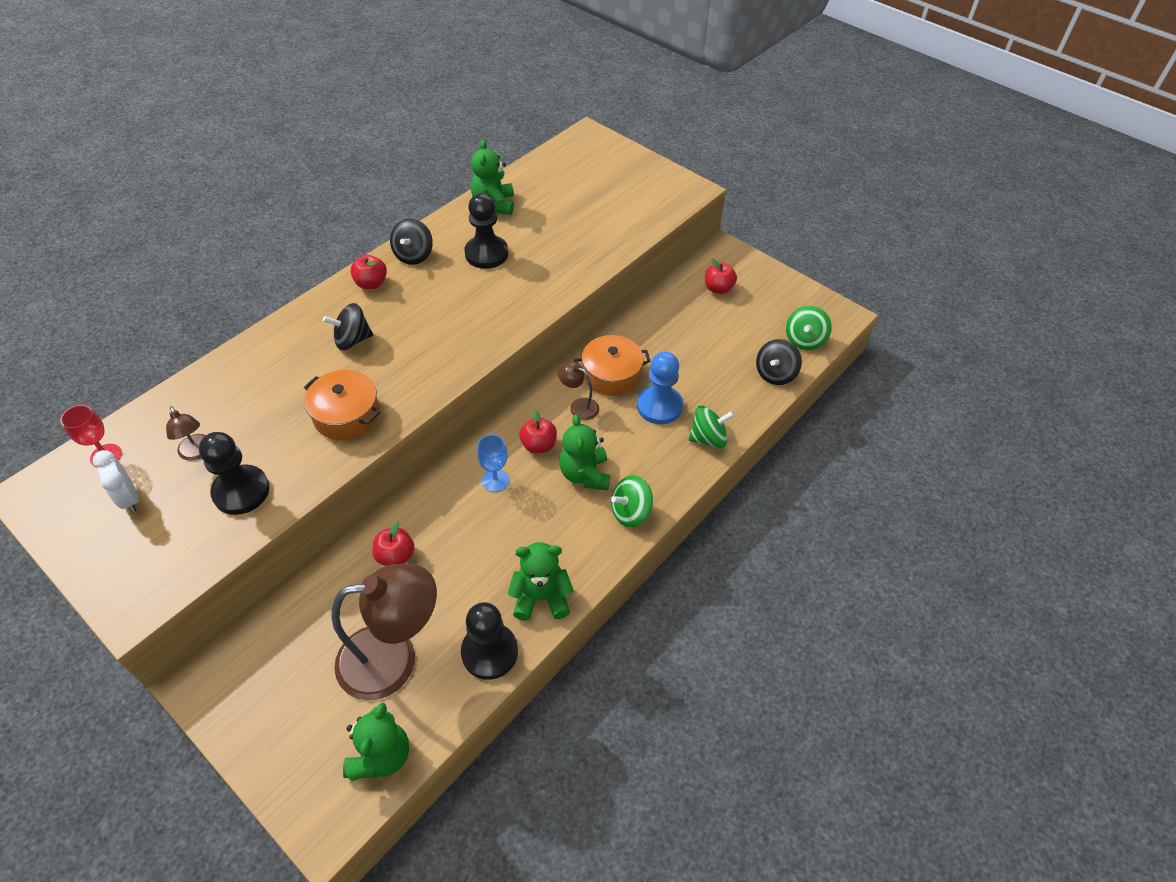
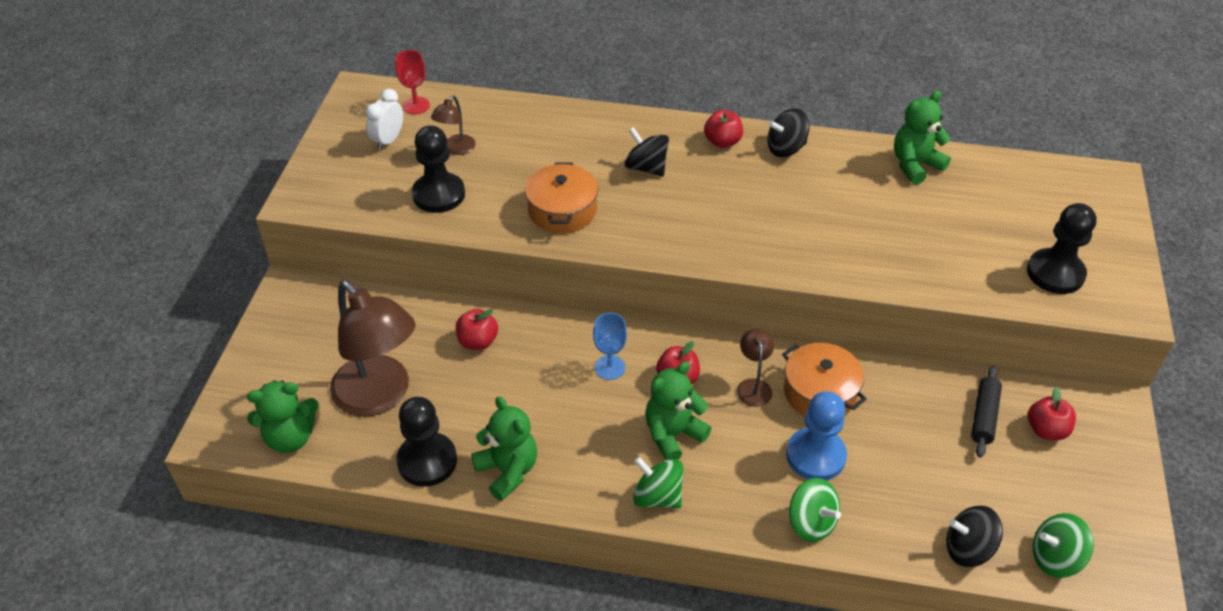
camera: 60 degrees right, 5 degrees down
(486, 254) = (841, 195): black pawn -> black pawn (1055, 273)
(689, 309) = (984, 416): none -> black rolling pin

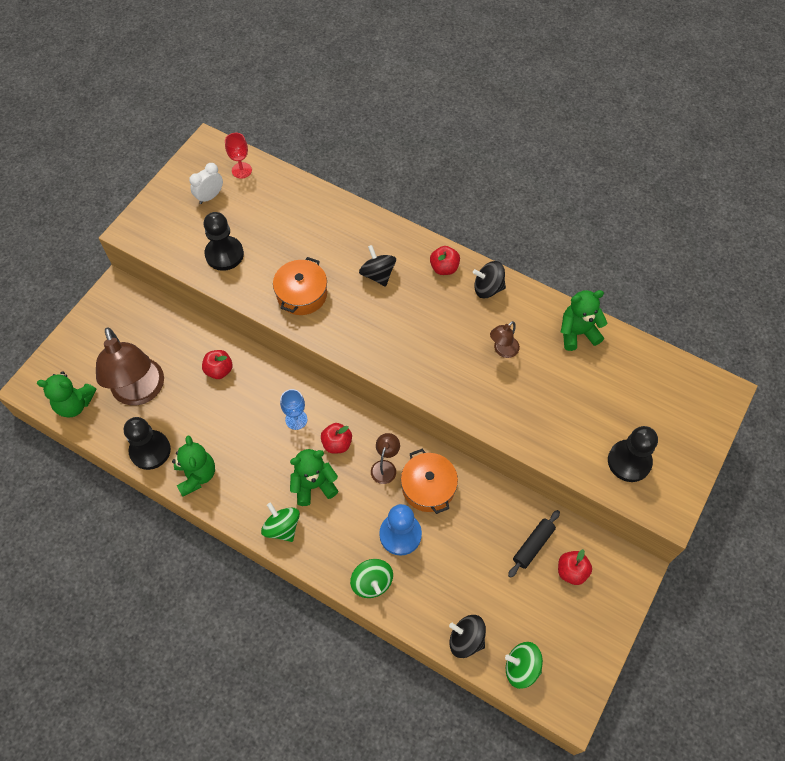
camera: 20 degrees right, 15 degrees up
(456, 149) = (252, 218): brown lamp -> brown lamp (502, 350)

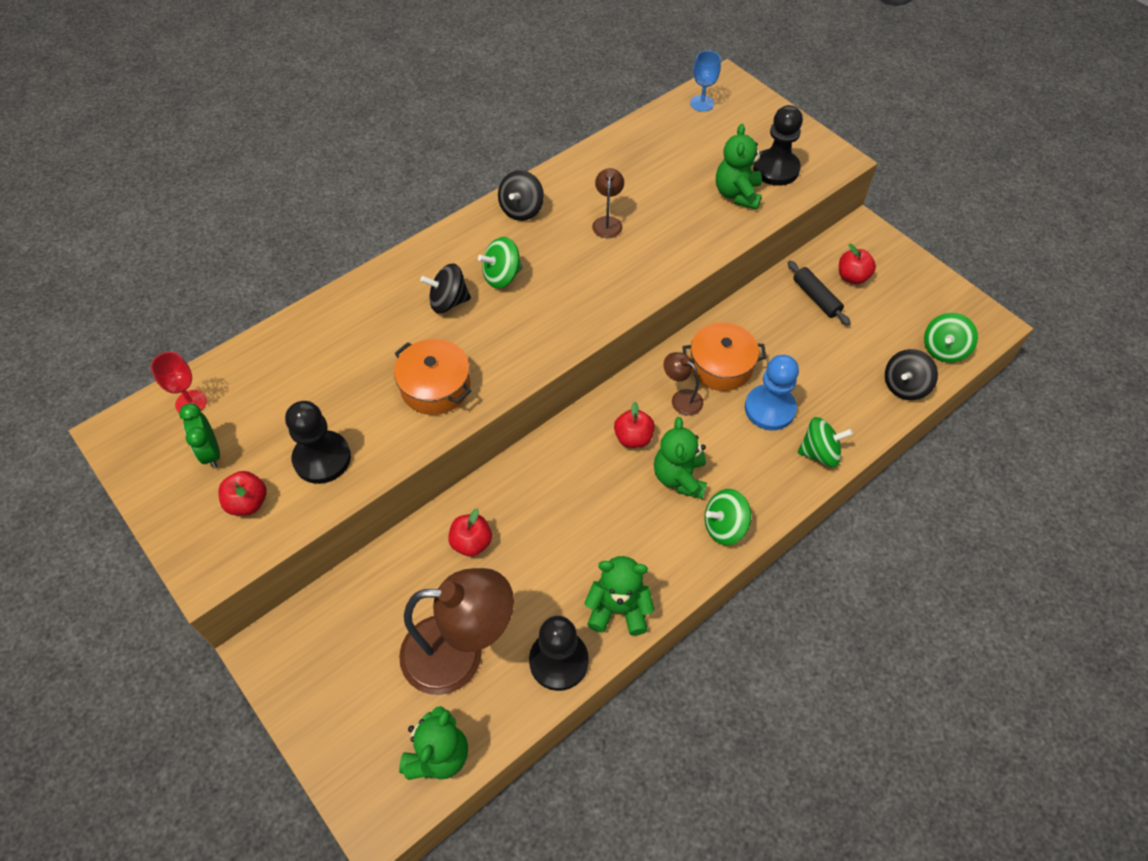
camera: 70 degrees left, 5 degrees down
(210, 196) = (211, 452): white clock -> green clock
(296, 419) = (583, 472): blue goblet -> blue goblet (702, 103)
(416, 299) = (502, 276): none -> green spinning top
(444, 268) = (473, 238): red apple -> red apple (248, 503)
(502, 350) = (607, 222): brown lamp -> brown lamp turned 150 degrees counterclockwise
(577, 333) = (614, 157): green teddy bear -> green teddy bear (737, 194)

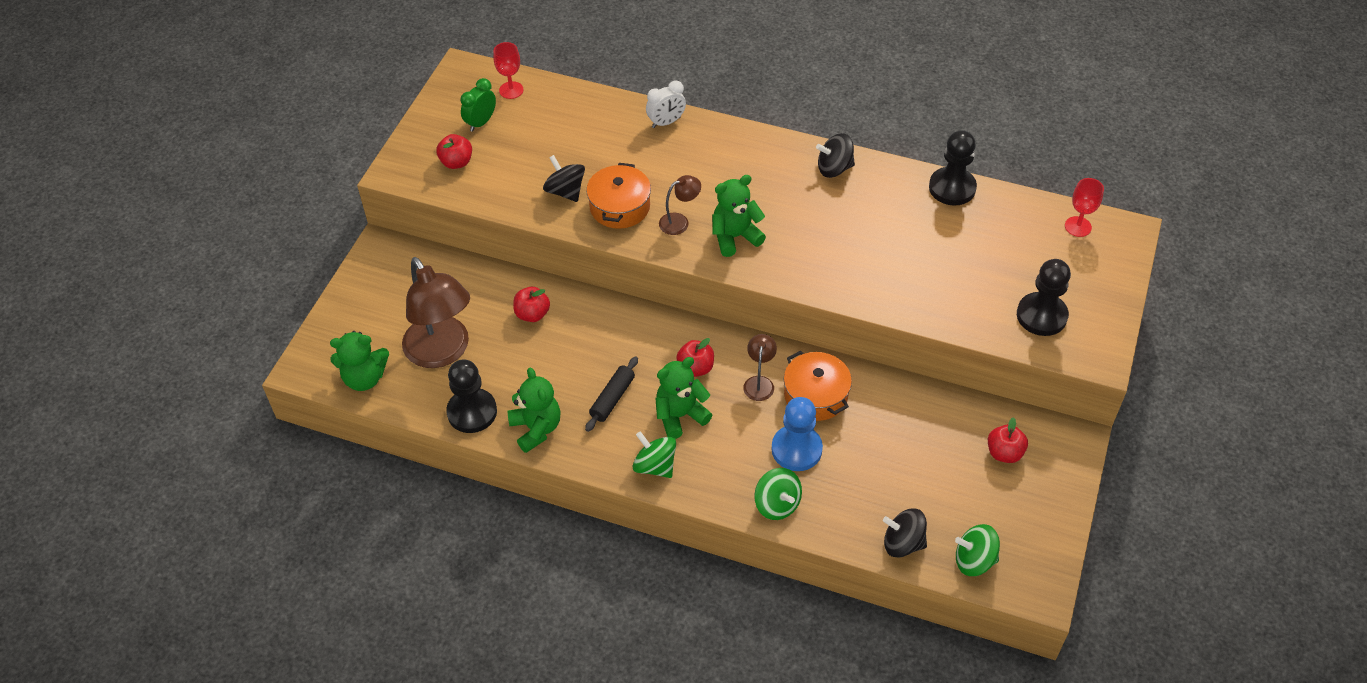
camera: 60 degrees right, 5 degrees down
(322, 458) = (515, 179): black pawn -> black pawn (952, 188)
(358, 297) = (666, 122): none -> white clock
(448, 302) = (703, 173): black spinning top -> black spinning top (565, 191)
(502, 276) = (754, 191): green spinning top -> none
(607, 222) = (868, 228): brown lamp -> brown lamp (679, 221)
(702, 103) = (1078, 226): blue goblet -> red goblet
(737, 194) = (982, 301): green teddy bear -> green teddy bear (735, 237)
(816, 298) = (953, 434): black rolling pin -> black rolling pin (612, 398)

